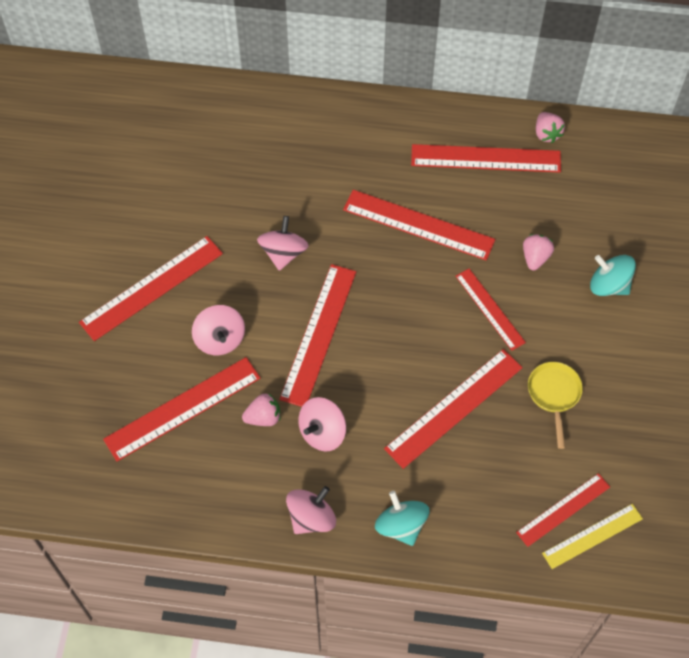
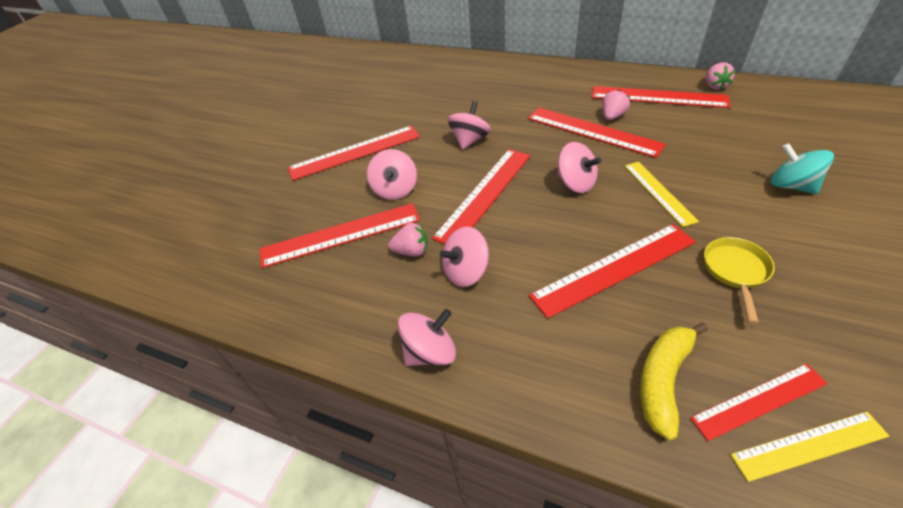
camera: 20 degrees right, 15 degrees down
(401, 525) = (534, 380): turquoise spinning top -> none
(409, 306) = (575, 183): none -> pink spinning top
(490, 309) = (659, 192): red ruler -> yellow ruler
(497, 506) = (663, 380): none -> yellow banana
(535, 258) = (707, 160): pink strawberry -> pink strawberry (612, 116)

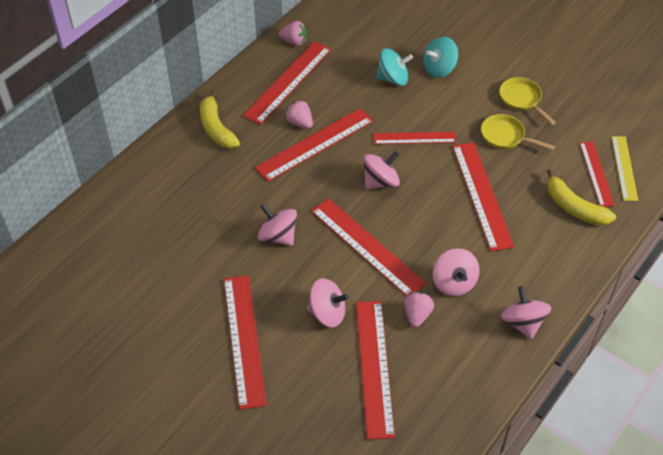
camera: 80 degrees left, 5 degrees up
(568, 80) = (216, 128): none -> yellow banana
(659, 192) = (414, 138): yellow ruler -> red ruler
(734, 156) = (393, 79): none -> turquoise spinning top
(824, 275) = (522, 100): none -> yellow pan

